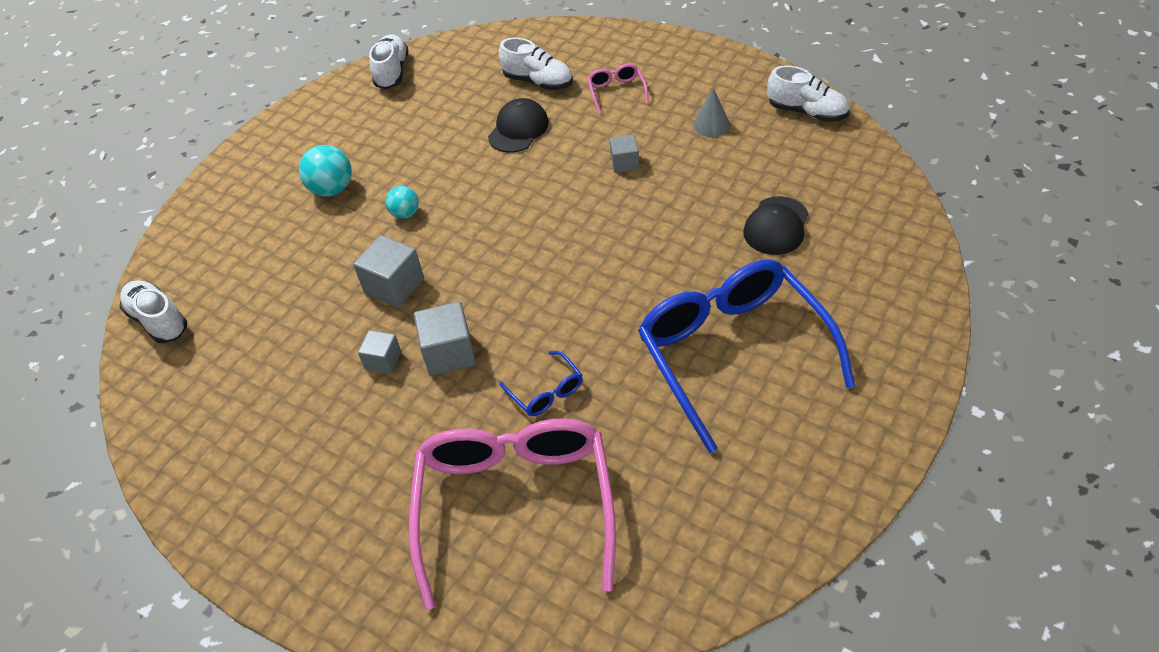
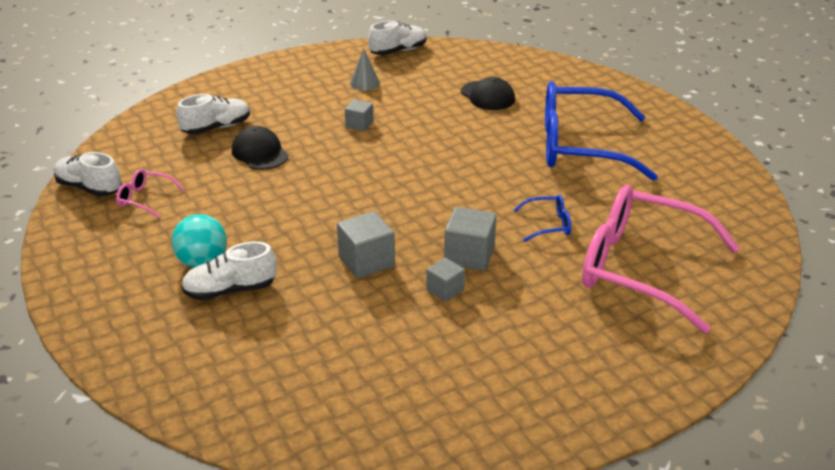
camera: 65 degrees left, 15 degrees down
(158, 320) = (249, 417): white shoe -> white shoe (230, 290)
(405, 213) = (287, 232): turquoise ball -> none
(616, 92) = (278, 103): pink glasses -> pink glasses (145, 198)

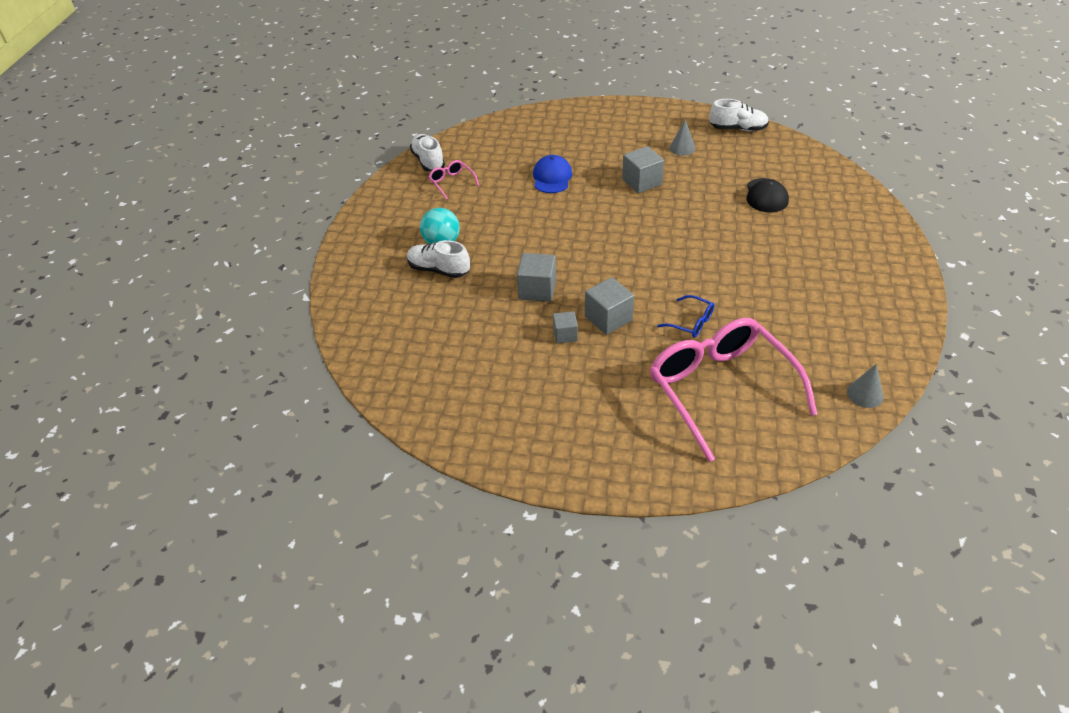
camera: 40 degrees right, 10 degrees up
(216, 128) = (543, 146): white shoe -> none
(260, 153) = (552, 177): black cap -> blue cap
(359, 124) = (642, 182): grey cube -> grey cube, size x1.63
(579, 146) = (791, 270): blue glasses -> none
(749, 217) = (865, 394): none -> grey cone

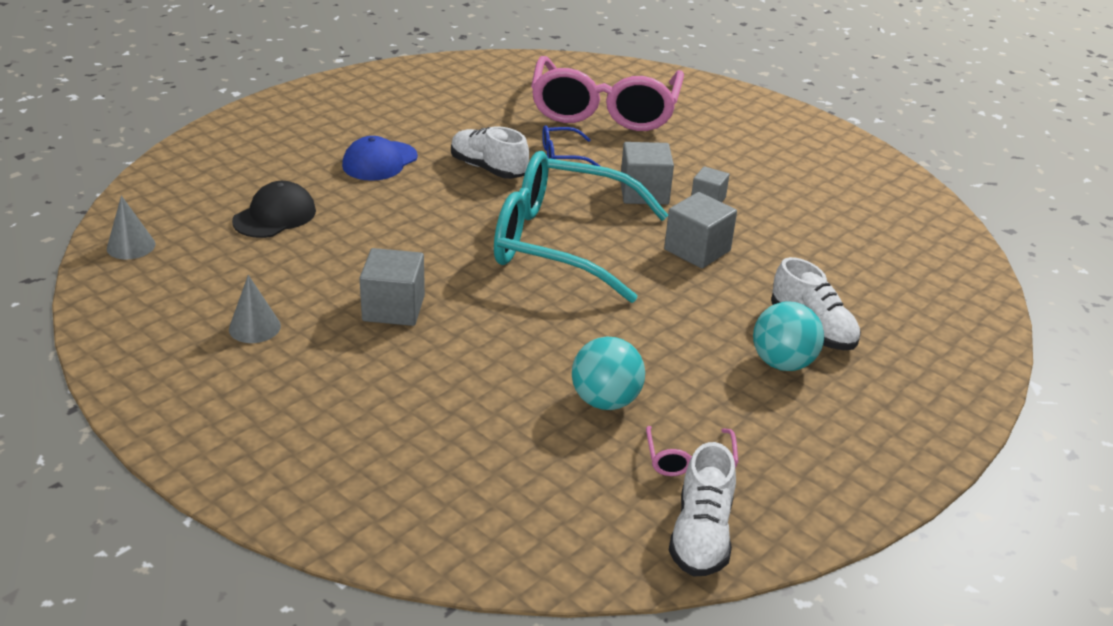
camera: 150 degrees left, 10 degrees down
(506, 188) = (605, 401): none -> turquoise ball
(552, 177) = (513, 383): blue cap -> blue cap (379, 161)
(613, 255) = (560, 243): none -> turquoise glasses
(691, 322) = (562, 155): blue glasses -> blue glasses turned 75 degrees counterclockwise
(738, 129) = (124, 313): white shoe -> white shoe (488, 168)
(865, 394) = (490, 65): grey cone -> grey cone (131, 246)

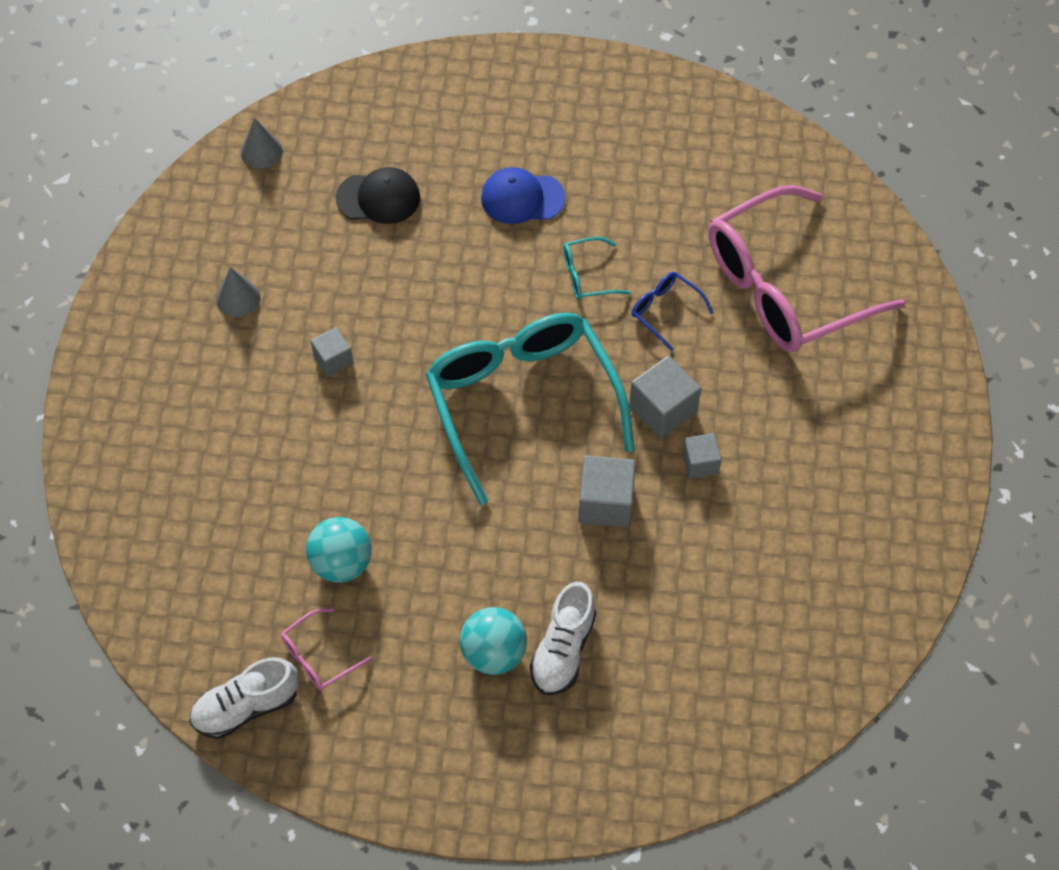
camera: 55 degrees right, 25 degrees up
(393, 308) = (333, 359): grey cube -> grey cube, size x0.61
(488, 168) = (587, 276): white shoe -> turquoise glasses

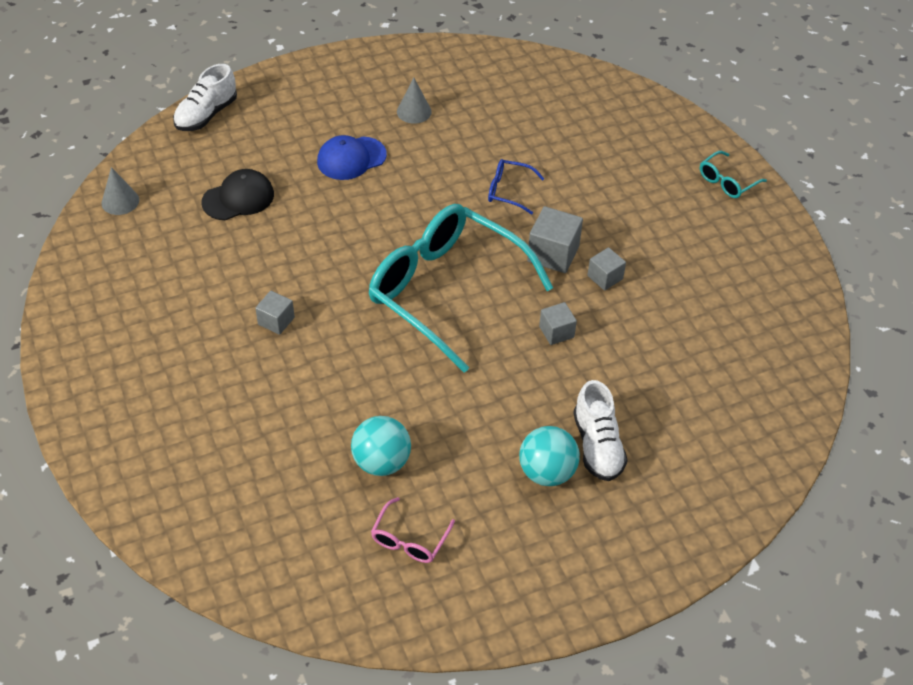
camera: 30 degrees left, 10 degrees down
(238, 298) = (167, 309): grey cone -> grey cone (414, 111)
(246, 707) = (374, 606): white shoe -> white shoe (206, 115)
(587, 276) = (436, 190): turquoise glasses -> turquoise glasses (727, 181)
(605, 503) = (556, 332): grey cube -> grey cube, size x0.61
(784, 287) = (581, 145): pink glasses -> none

